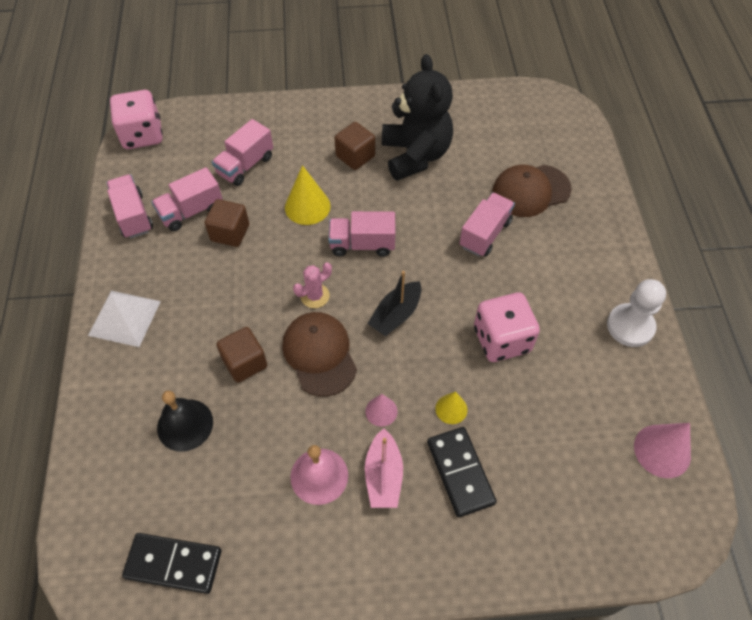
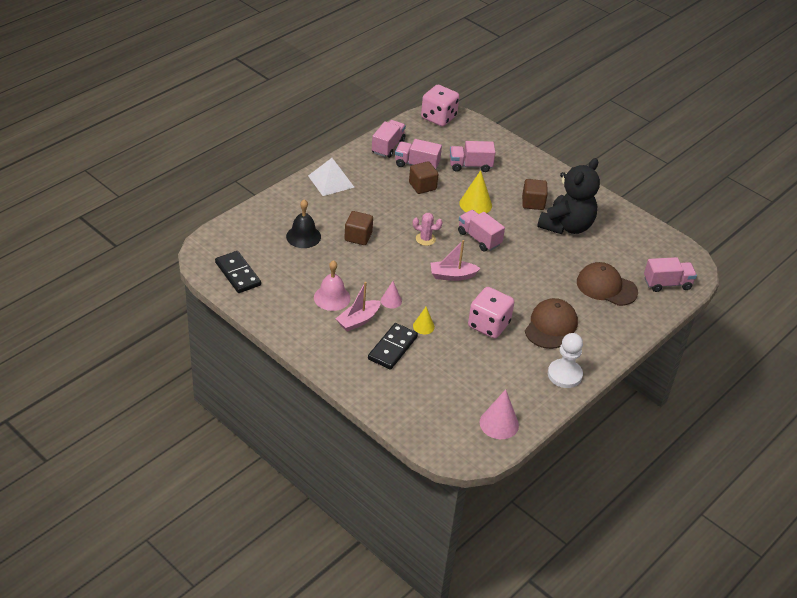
camera: 45 degrees right, 15 degrees down
(319, 354) = (395, 260): brown cap -> brown cap (551, 326)
(396, 315) = (452, 275): black boat -> pink boat
(485, 234) = (549, 283): pink truck -> pink truck (667, 283)

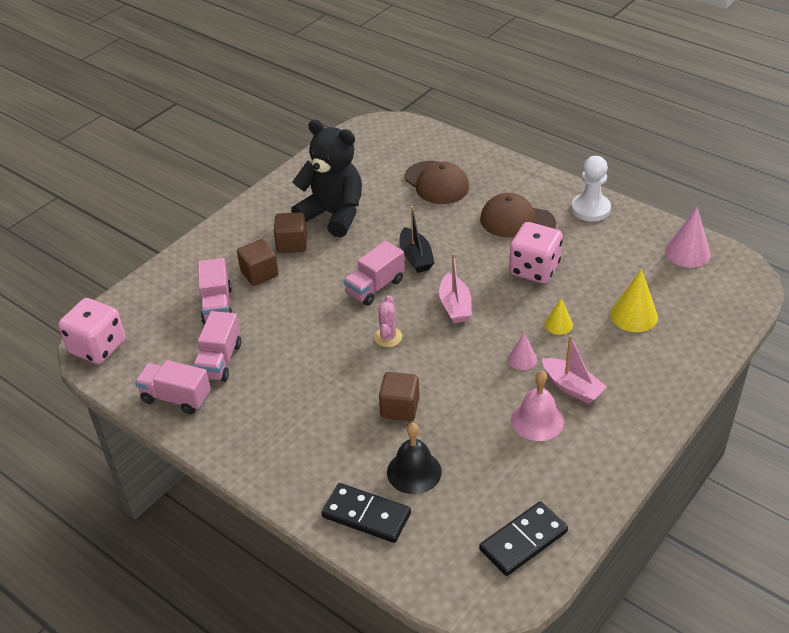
camera: 90 degrees left, 0 degrees up
(331, 181) = (272, 456): white pyramid -> none
(392, 348) = (608, 349): black domino -> black domino (366, 515)
(422, 186) = (271, 350): brown cube -> brown cube (259, 273)
(475, 204) = (303, 295): yellow cone -> yellow cone (633, 315)
(510, 263) = (416, 257): none -> black boat
(606, 287) = (436, 183): brown cap -> brown cap turned 60 degrees counterclockwise
(667, 283) = (417, 142): pink truck -> none

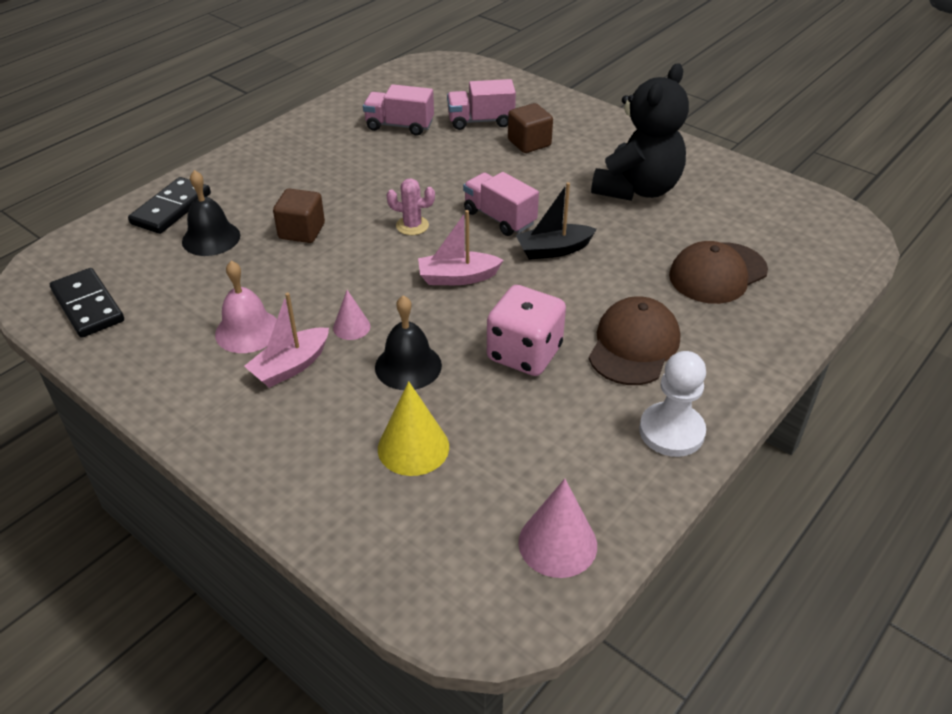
camera: 90 degrees right, 0 degrees up
(98, 347) = (432, 66): pink dice -> none
(176, 398) = (356, 107): pink truck -> none
(292, 244) = (580, 162): brown cube -> none
(558, 324) = (408, 366): yellow cone -> black bell

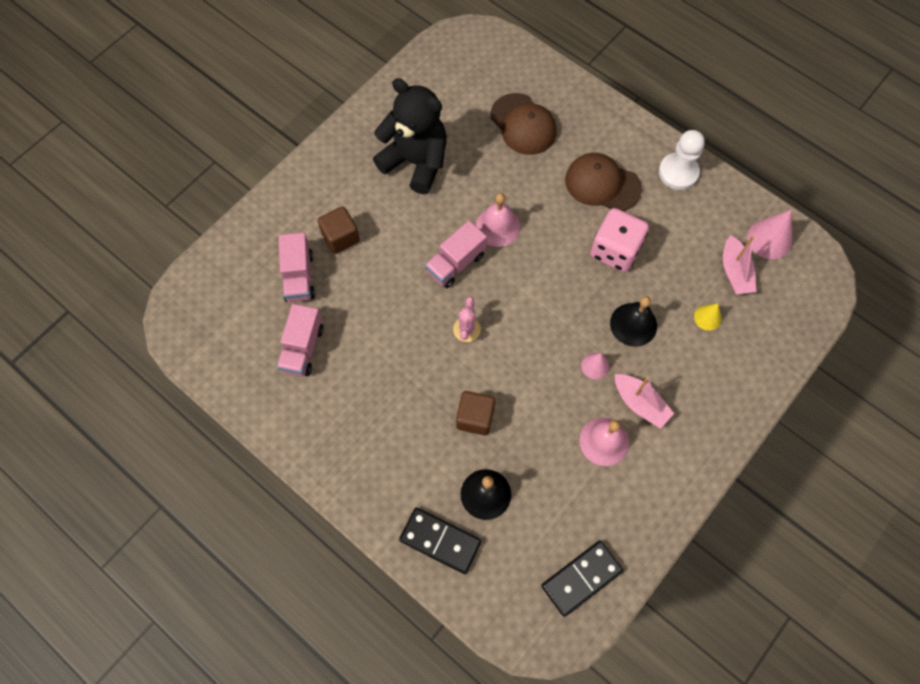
camera: 90 degrees left, 25 degrees up
(413, 447) = (707, 317): yellow cone -> yellow cone, size x0.59
(457, 277) = (533, 294): pink boat -> pink boat (734, 272)
(553, 250) = (498, 226): black boat -> pink bell

